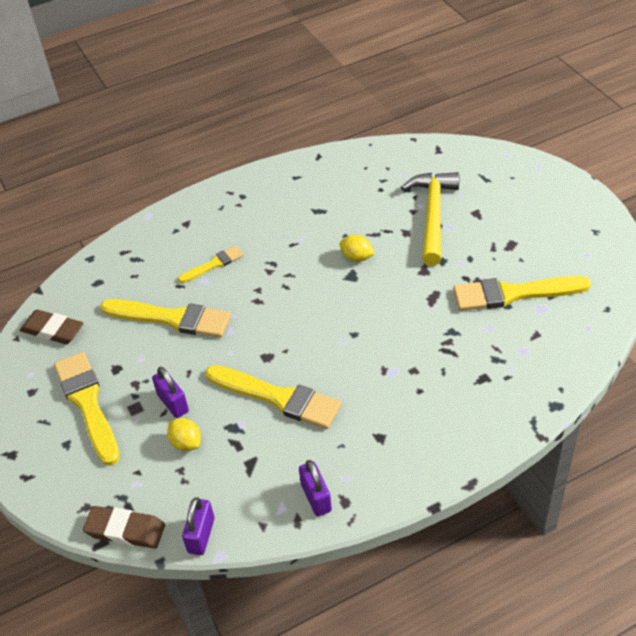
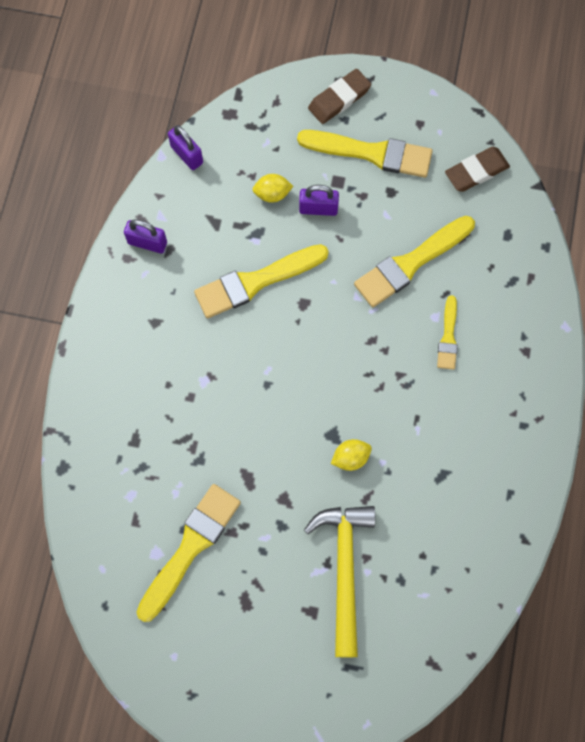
camera: 125 degrees right, 25 degrees up
(125, 530) = (234, 114): brown eraser -> brown eraser (339, 99)
(432, 215) = (344, 569): yellow hammer -> yellow hammer turned 135 degrees counterclockwise

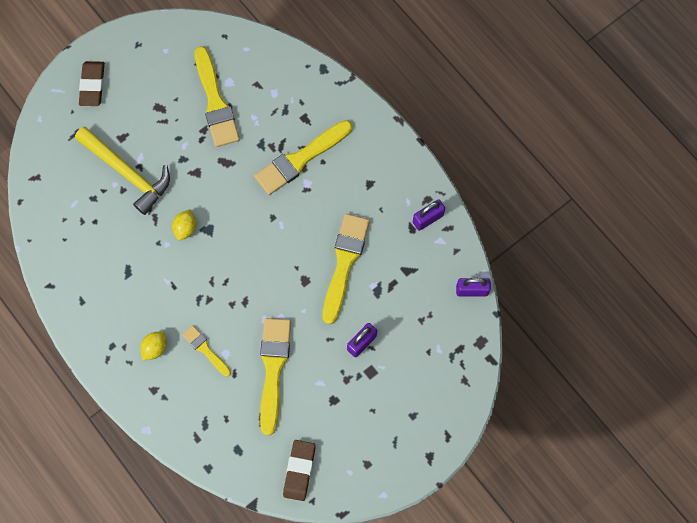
camera: 130 degrees right, 0 degrees up
(272, 194) = (397, 322): yellow lemon -> yellow lemon (155, 348)
(339, 99) = (431, 425): brown eraser -> brown eraser (92, 85)
(371, 153) = (372, 411): yellow brush -> yellow brush (300, 159)

